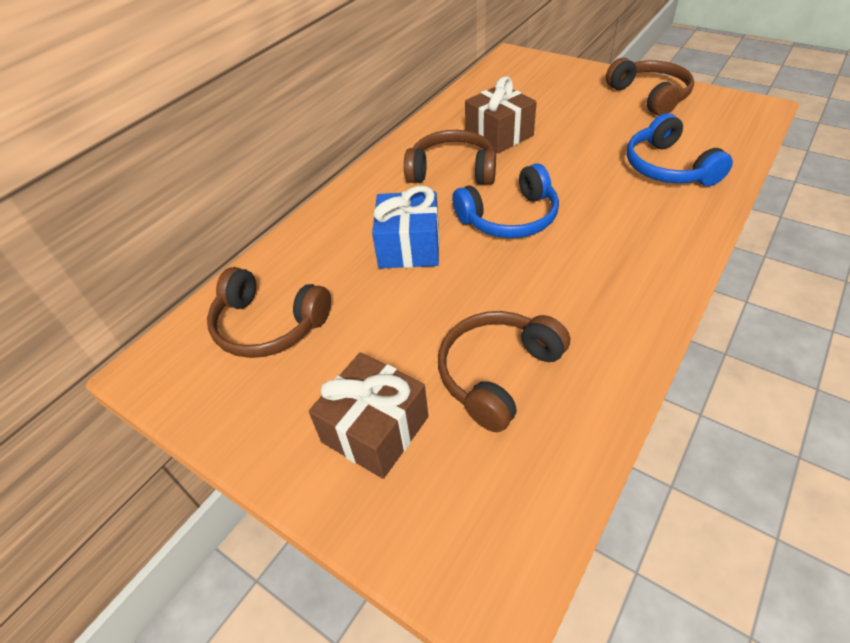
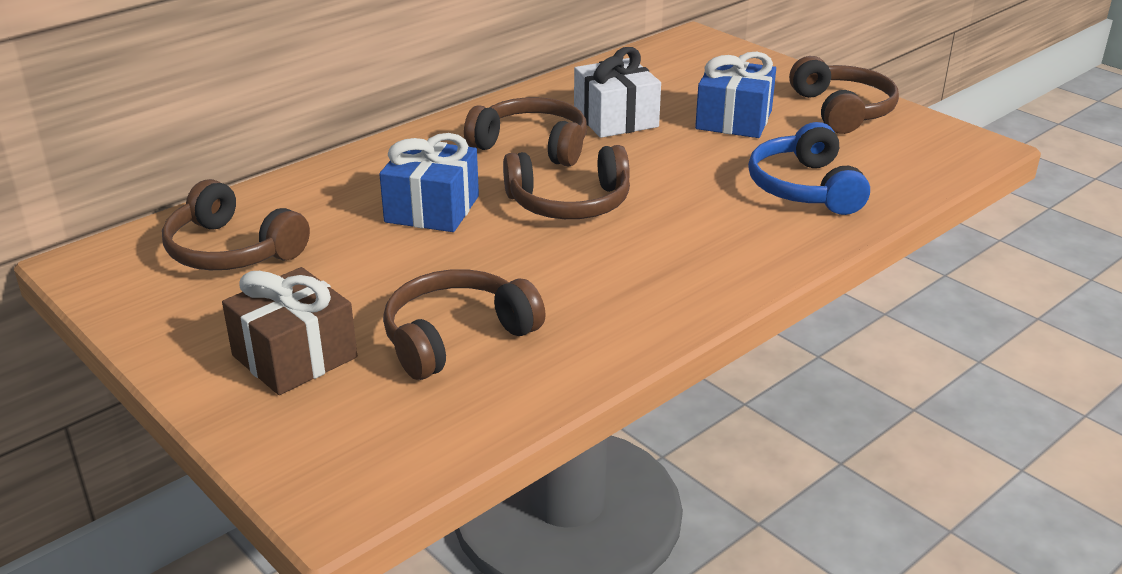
camera: 10 degrees right, 15 degrees down
(499, 135) = (615, 119): brown gift -> white gift
(509, 218) = (569, 203): blue headphones -> brown headphones
(581, 119) = (733, 120): none -> blue gift

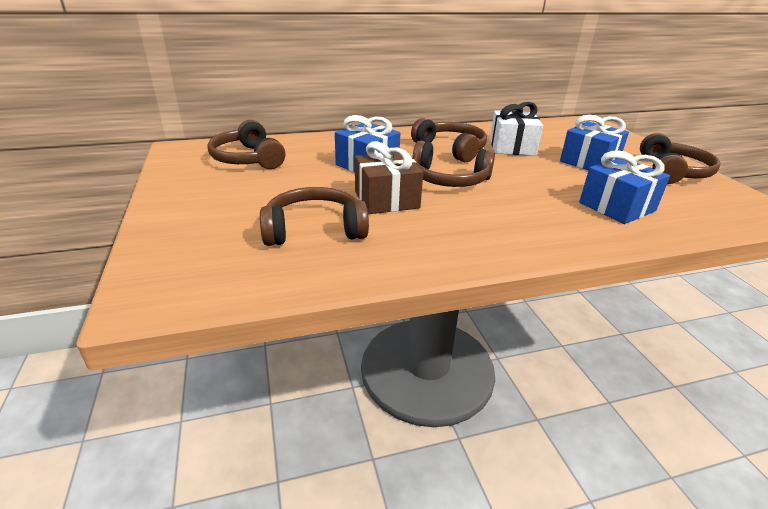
camera: 25 degrees right, 0 degrees up
(294, 356) = (218, 214): brown gift -> brown gift (386, 199)
(804, 188) = (617, 207): blue headphones -> blue gift

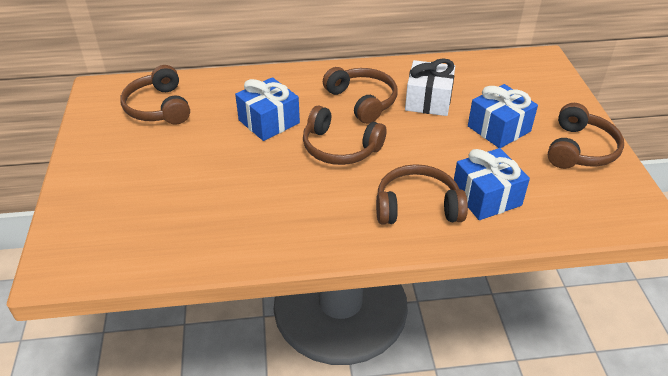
camera: 10 degrees right, 10 degrees up
(314, 229) = (196, 206): brown headphones -> brown headphones (417, 206)
(386, 199) = (270, 172): brown gift -> none

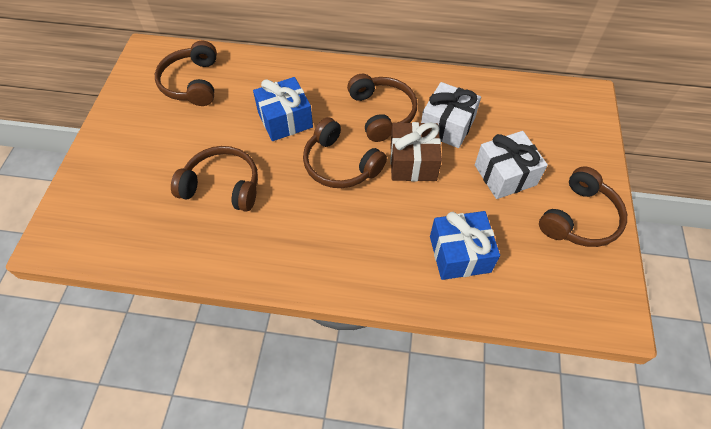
camera: 15 degrees right, 15 degrees up
(409, 134) = (413, 162): none -> brown gift
(417, 206) = (388, 249): brown headphones -> brown headphones (222, 186)
(499, 129) = (505, 175): blue gift -> white gift

